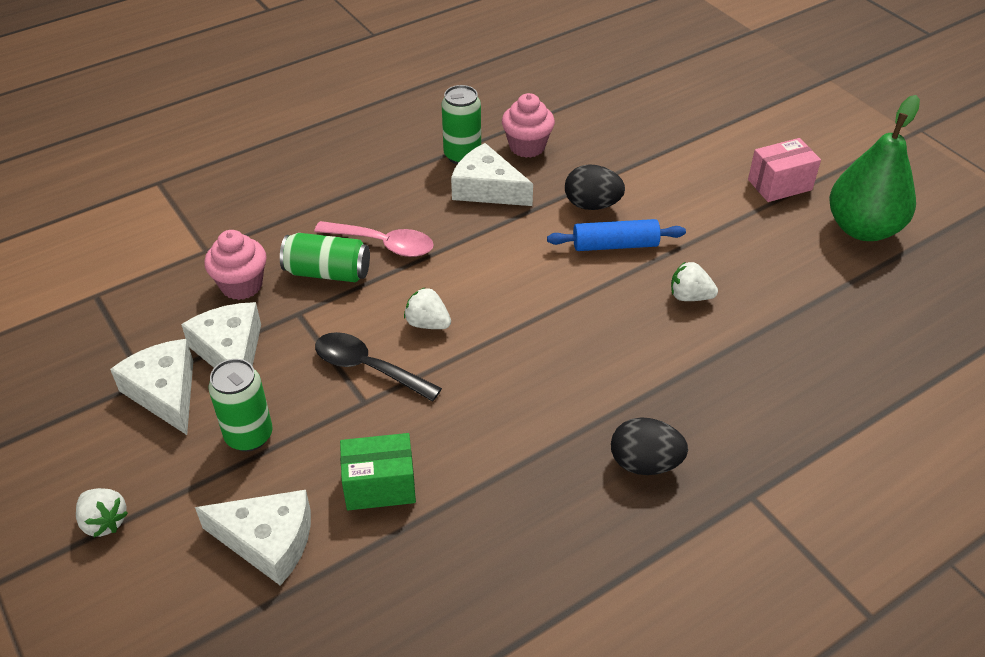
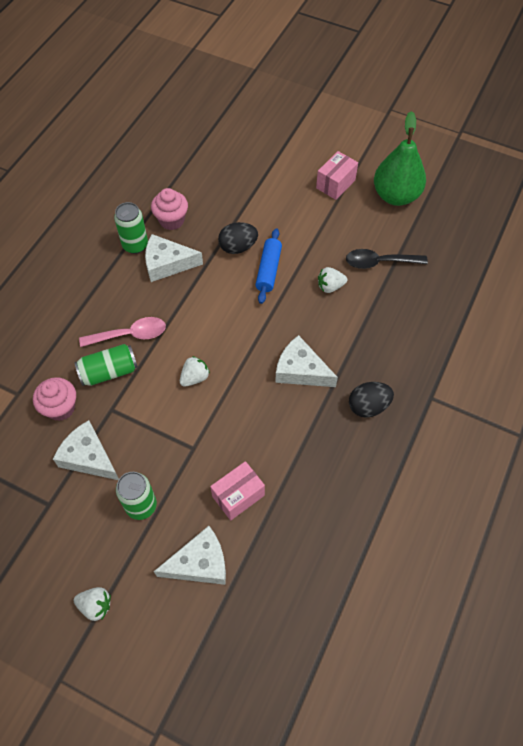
camera: 30 degrees left, 15 degrees up
(165, 392) = (68, 505): white cheese -> white cheese (301, 370)
(368, 368) = (180, 425): black spoon -> black spoon (379, 262)
(380, 486) = (238, 496): green box -> pink box
(427, 323) = (194, 377): white strawberry -> white strawberry turned 135 degrees clockwise
(615, 245) = (268, 270): blue rolling pin -> blue rolling pin turned 45 degrees counterclockwise

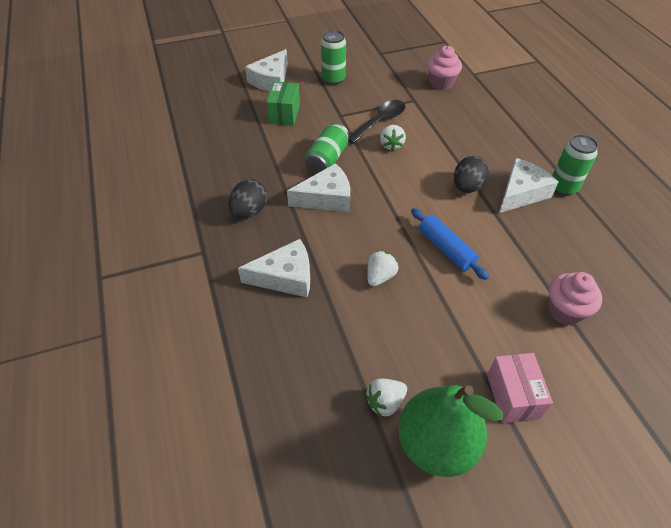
camera: 135 degrees right, 10 degrees down
(89, 457) = (391, 77): white cheese -> white cheese (285, 277)
(95, 605) = (303, 42): white strawberry -> white strawberry (385, 402)
(109, 372) = (445, 113): green can -> green can (327, 159)
(130, 335) = (467, 137): pink spoon -> none
(171, 220) = (575, 226): pink cupcake -> pink cupcake (564, 311)
(238, 247) = (496, 247): black egg -> black egg (467, 187)
(238, 496) = (284, 114): pink box -> green box
(379, 262) = (363, 338): black spoon -> black spoon (380, 121)

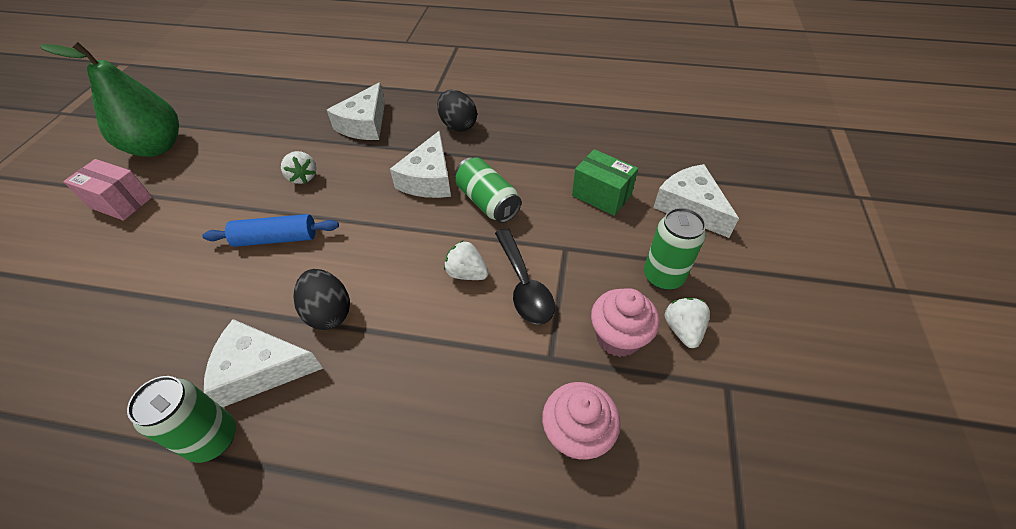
camera: 120 degrees right, 0 degrees up
(385, 402) = (211, 136): white strawberry -> white strawberry (682, 330)
(521, 193) = (261, 369): white cheese -> white cheese turned 105 degrees clockwise
(564, 311) = (112, 290): pink cupcake -> pink cupcake (618, 337)

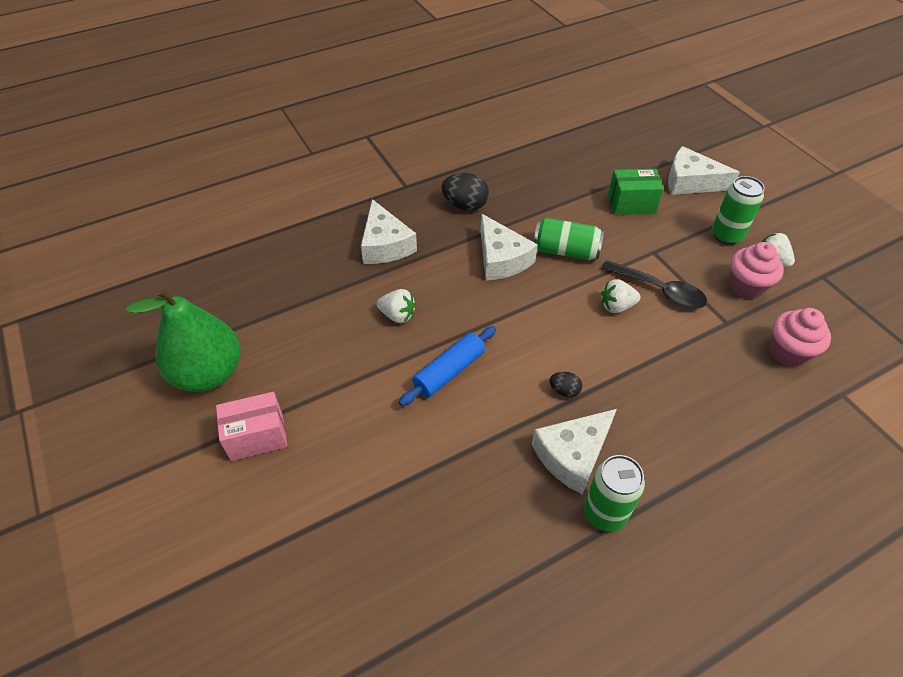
camera: 40 degrees left, 0 degrees up
(329, 312) = (564, 391): black egg -> black egg, size x0.55

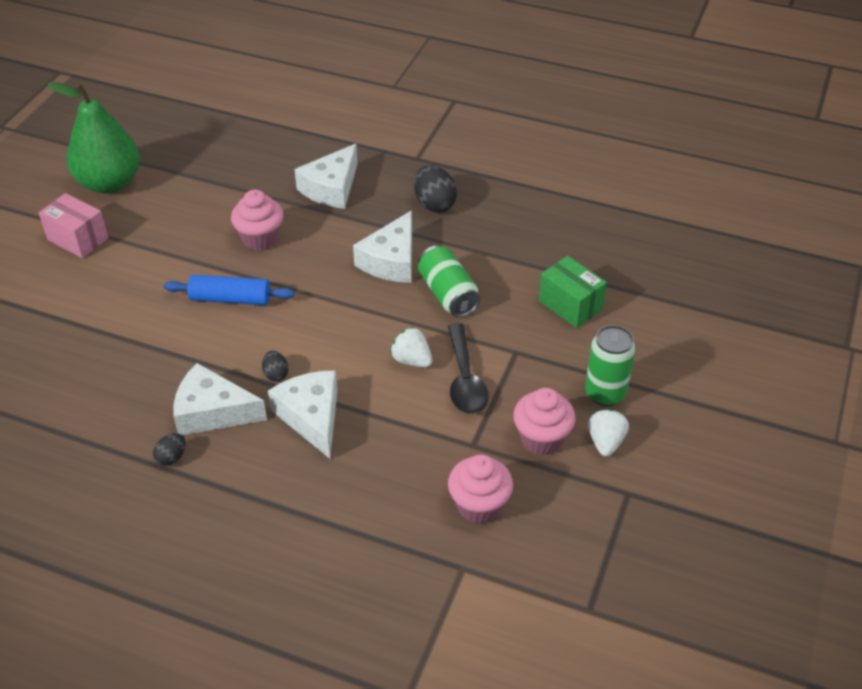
camera: 50 degrees right, 5 degrees down
(397, 315) = (260, 239): white strawberry -> pink cupcake
(604, 513) = (172, 457): green can -> black egg
(690, 182) = (660, 331): white cheese -> white cheese (311, 417)

